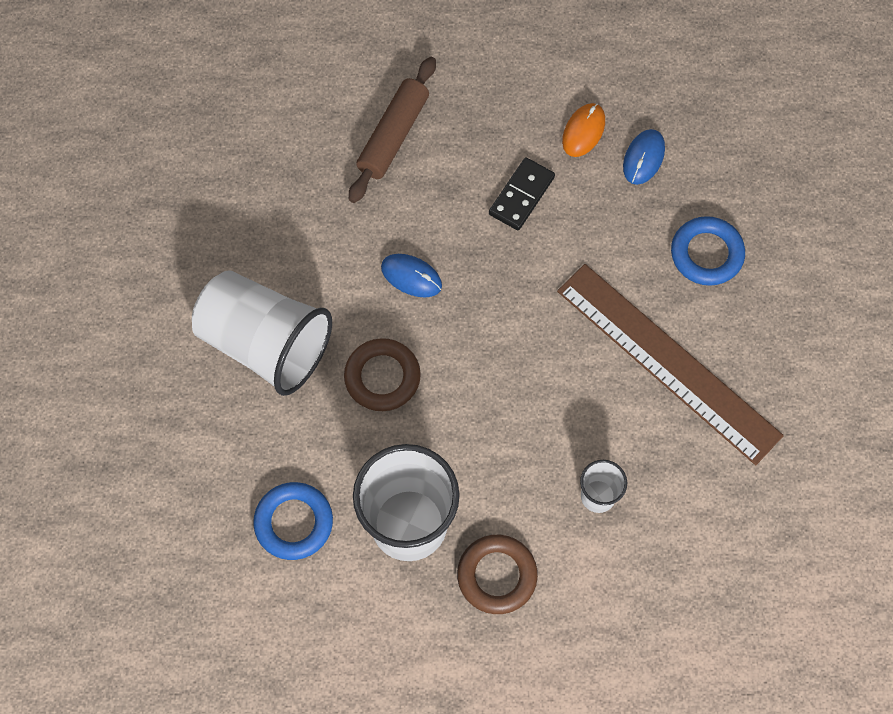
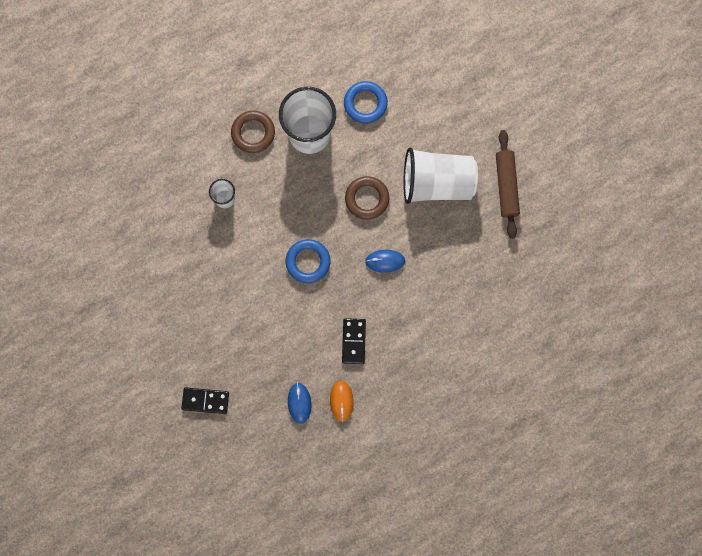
camera: 150 degrees right, 10 degrees up
(393, 136) = (444, 337): brown rolling pin -> brown rolling pin (506, 186)
(668, 362) = (225, 289): brown ruler -> none
(706, 254) = (235, 363): blue ring -> blue ring (308, 262)
(775, 228) = (205, 400): none -> black domino

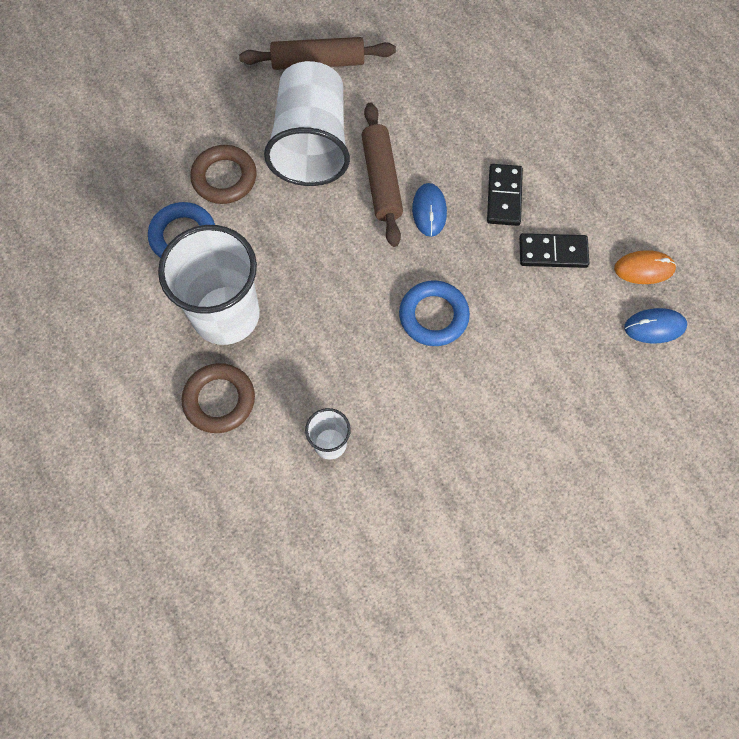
camera: 90 degrees left, 10 degrees down
(205, 400) = (669, 468): black domino -> black domino (504, 196)
(367, 199) = (333, 234): brown ring -> brown ring (224, 178)
(409, 230) = (381, 180): none -> brown rolling pin

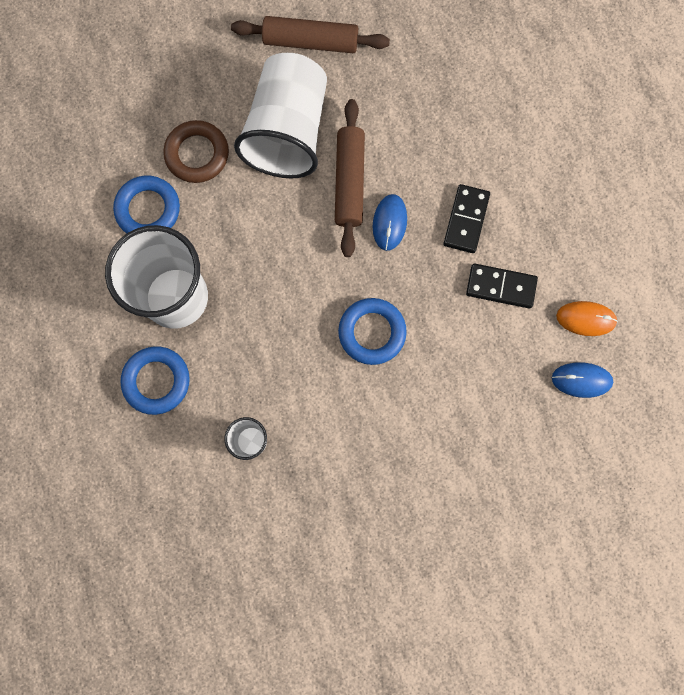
camera: 10 degrees right, 10 degrees up
(219, 400) = (156, 381): brown ring -> blue ring

